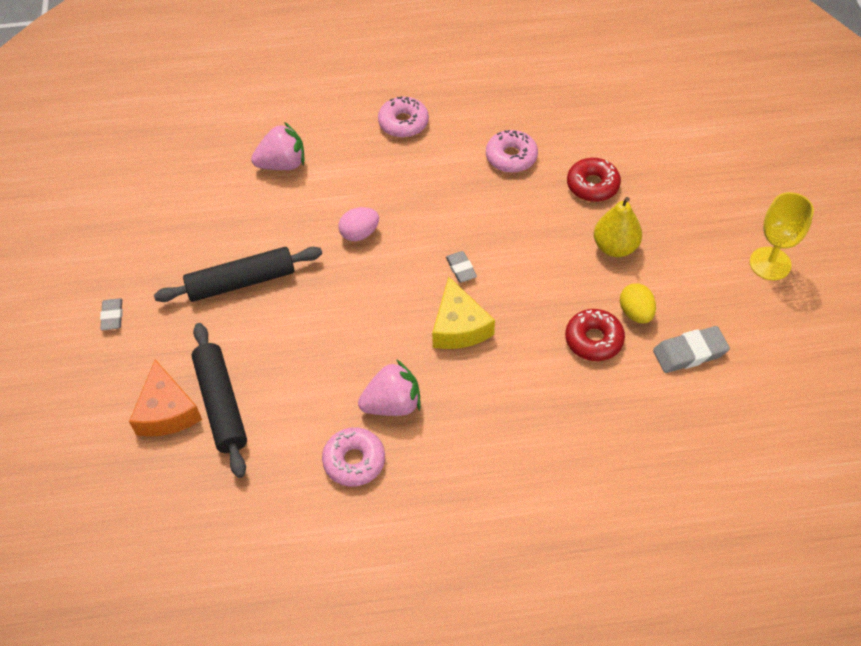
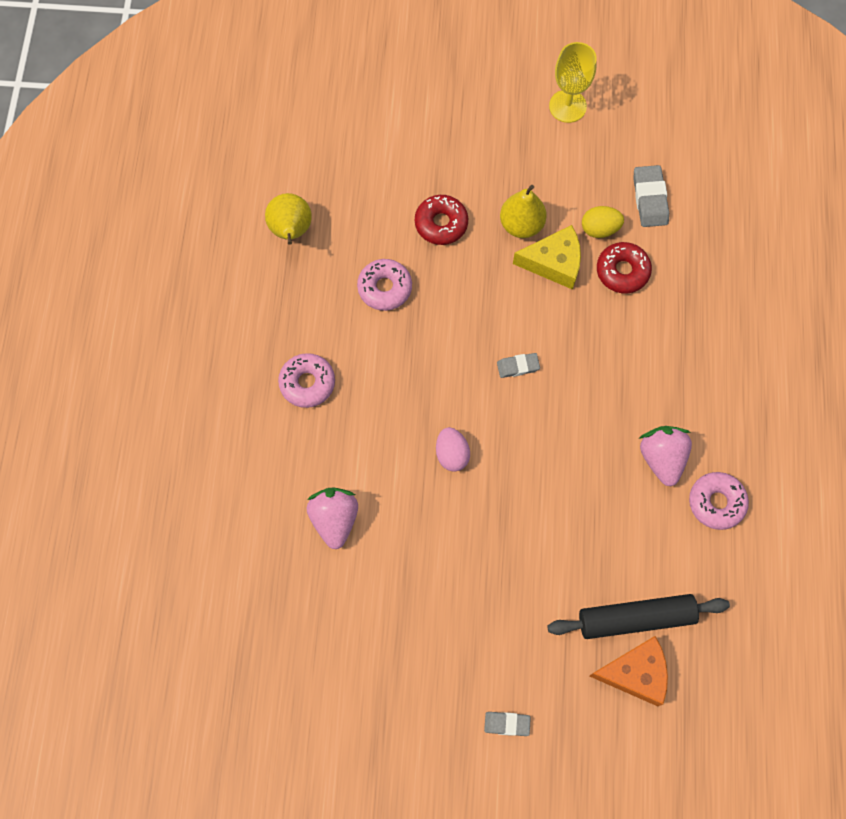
camera: 80 degrees left, 15 degrees up
(241, 282) = (489, 583): black rolling pin -> none
(459, 326) = (586, 382): yellow cheese -> yellow cheese (554, 263)
(545, 84) = (291, 231): none -> yellow pear

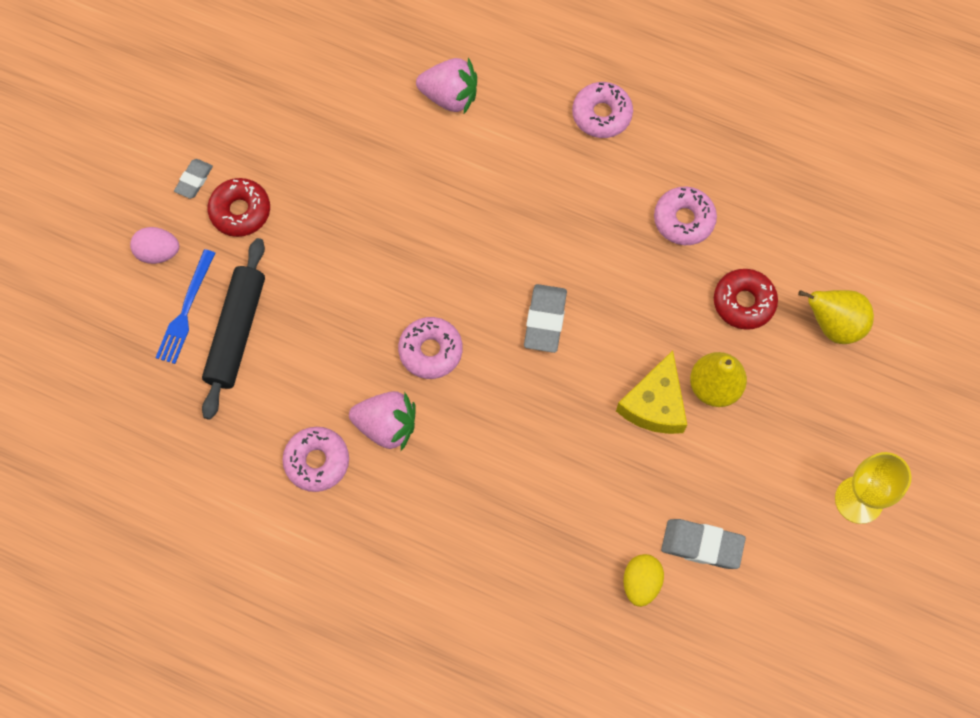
camera: 110 degrees right, 0 degrees up
(291, 231) = (783, 150): yellow pear -> yellow pear (833, 325)
(452, 454) = (473, 222): pink egg -> pink egg (158, 252)
(518, 366) = (545, 320): grey eraser -> grey eraser, size x1.60
(583, 447) = (430, 351): none -> pink donut
(599, 229) = (681, 471): yellow egg -> yellow egg (641, 583)
(622, 271) = (619, 475): red donut -> red donut (240, 211)
(635, 673) = (186, 310): orange cheese -> blue fork

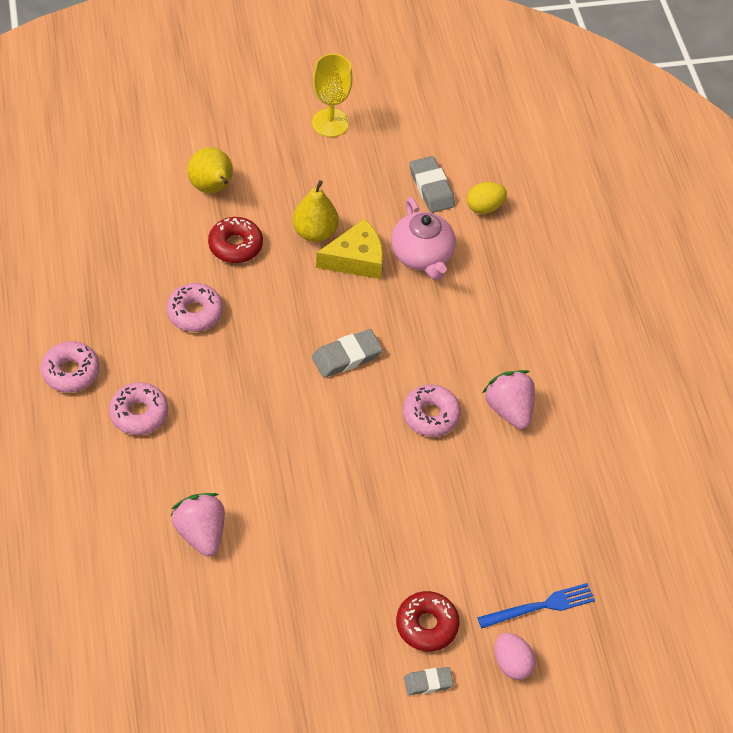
camera: 130 degrees left, 15 degrees down
(237, 332) = (526, 556): black rolling pin -> none
(317, 461) = (572, 437): pink donut -> pink donut (71, 372)
(618, 472) = (422, 255): none -> pink teapot

